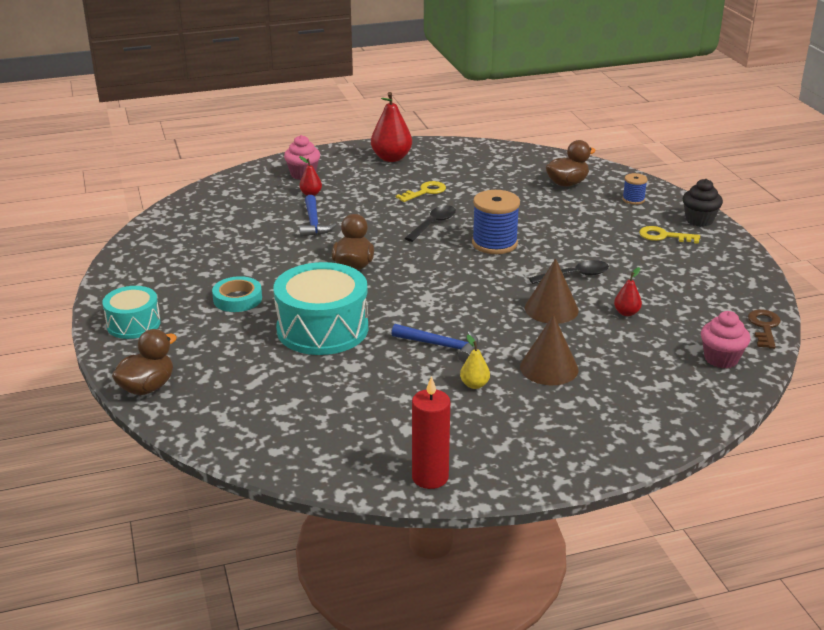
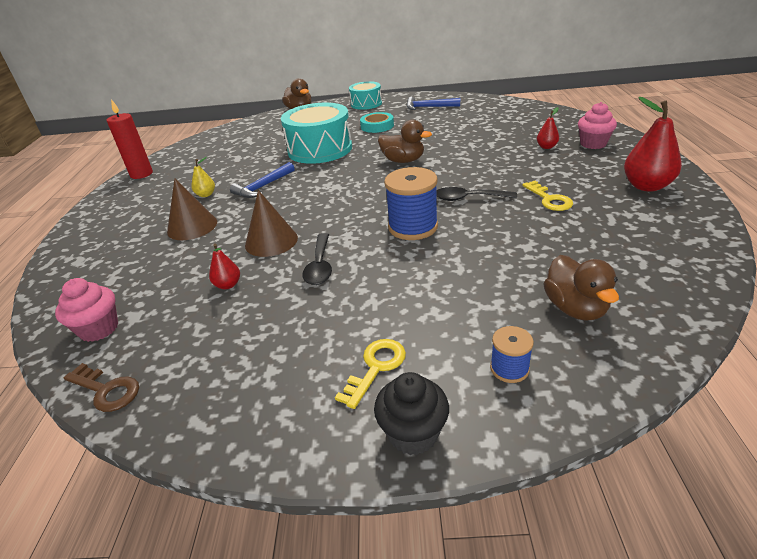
camera: 110 degrees right, 5 degrees up
(313, 223) = (486, 148): blue hammer -> blue hammer (428, 107)
(433, 224) = (468, 198): black spoon -> black spoon turned 135 degrees clockwise

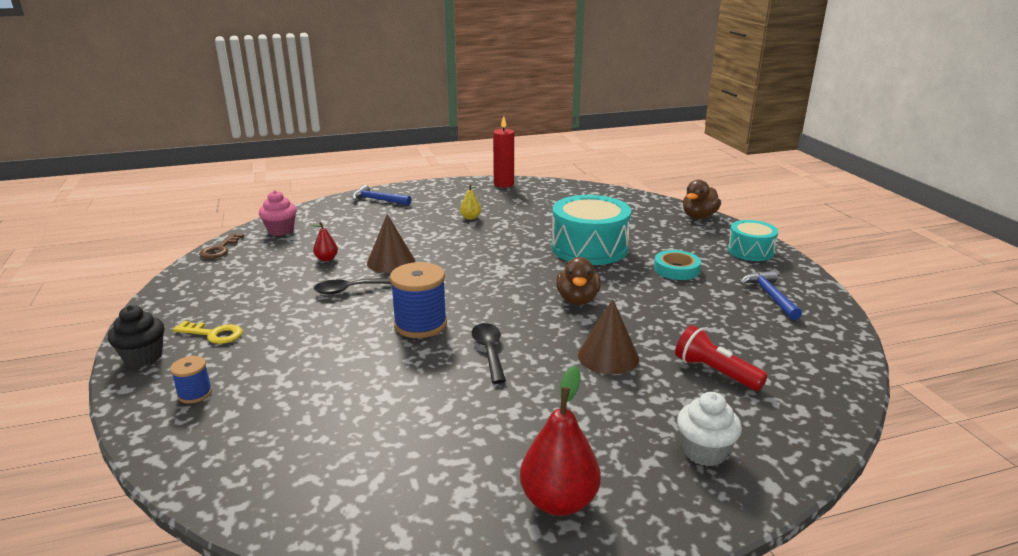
camera: 70 degrees right, 10 degrees down
(192, 226) = (413, 226): brown cone -> brown cone (608, 356)
(263, 187) = (491, 238): blue hammer -> blue hammer (377, 200)
(512, 131) = (715, 372): none -> red flashlight
(546, 147) = (670, 405): red pear -> none
(549, 199) = (498, 409): yellow key -> none
(575, 308) = (268, 429): brown duck -> none
(593, 144) = (704, 452): pink cupcake -> white cupcake

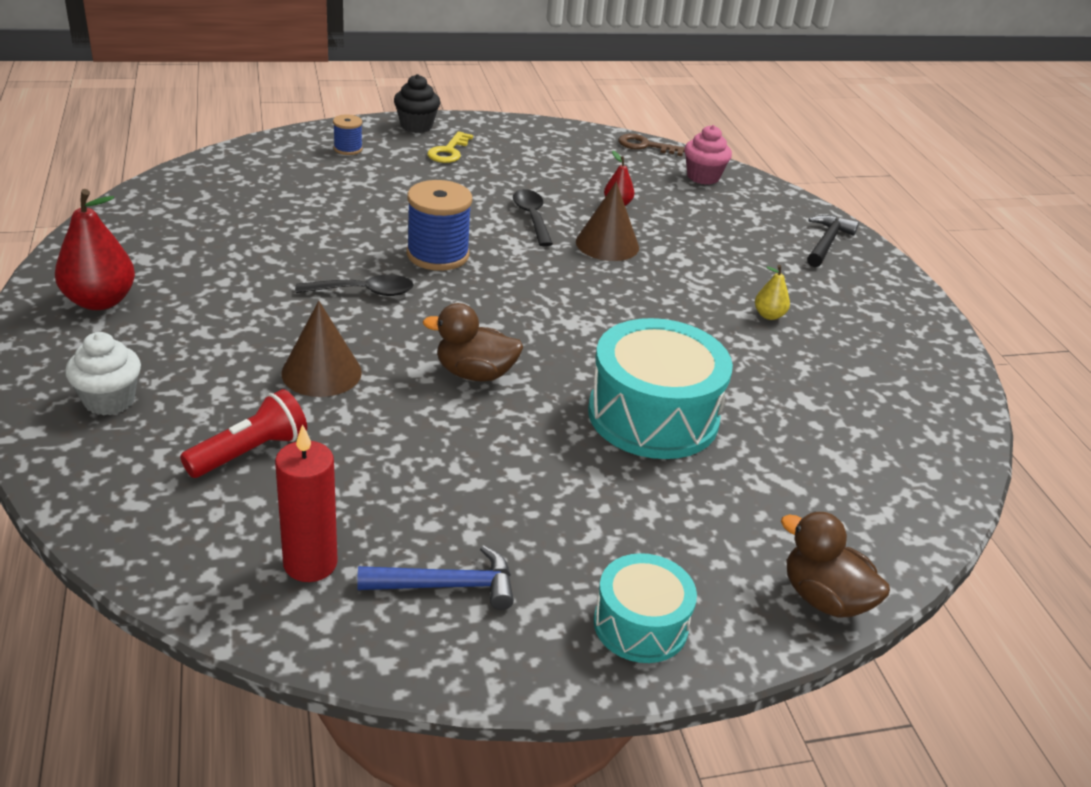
camera: 90 degrees right, 10 degrees up
(377, 200) = (826, 242): blue hammer -> black hammer
(503, 184) = (941, 365): red candle -> red candle (310, 563)
(676, 269) = (564, 496): turquoise tape -> none

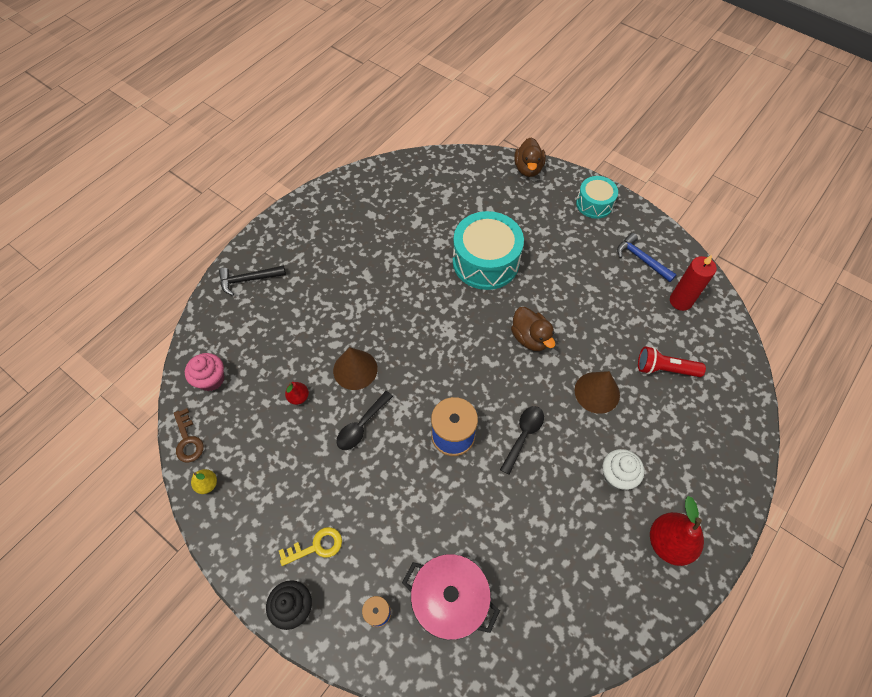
camera: 125 degrees left, 25 degrees up
(109, 400) = (706, 449): white cupcake -> white cupcake (617, 475)
(296, 176) = (449, 600): none -> pink pot
(364, 292) = (523, 435): black spoon -> black spoon turned 75 degrees clockwise
(769, 315) = (358, 265): yellow pear -> yellow pear (207, 484)

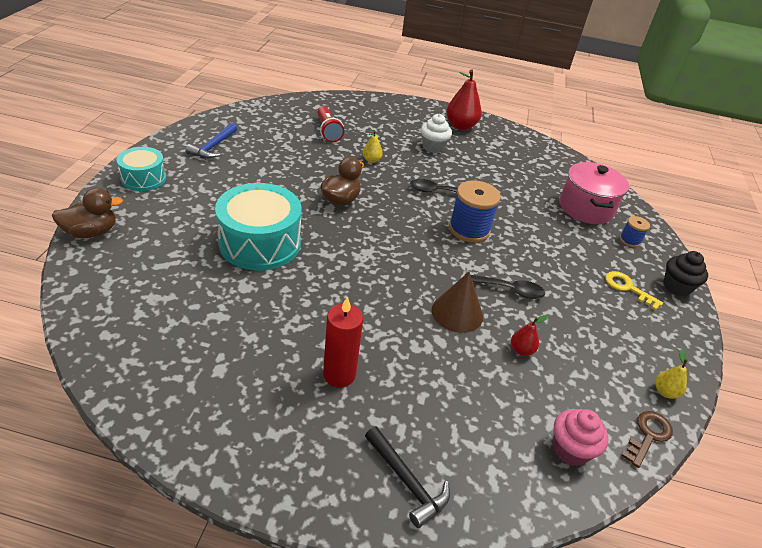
camera: 120 degrees left, 20 degrees down
(597, 392) = (371, 160): brown cone -> yellow pear
(680, 301) = (254, 126): red candle -> red candle (339, 374)

